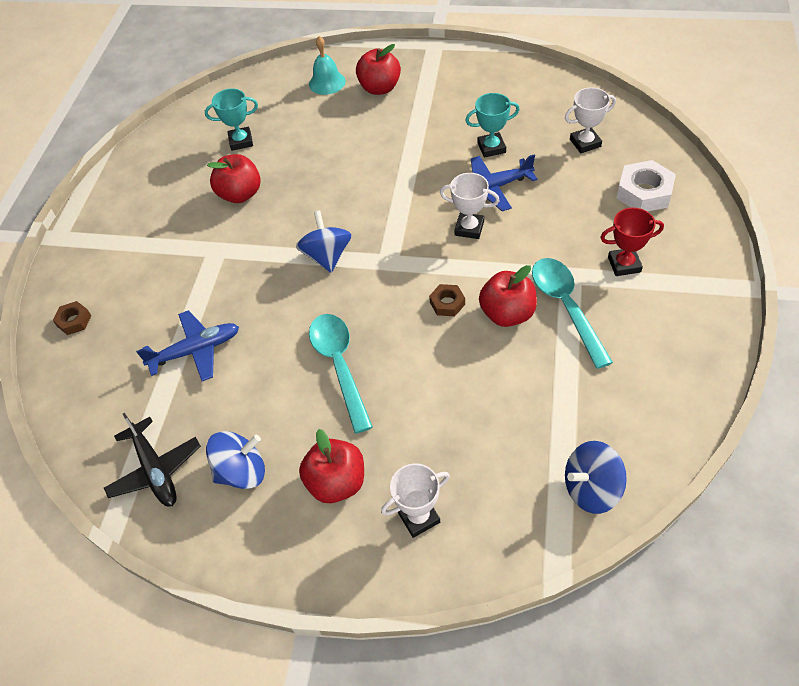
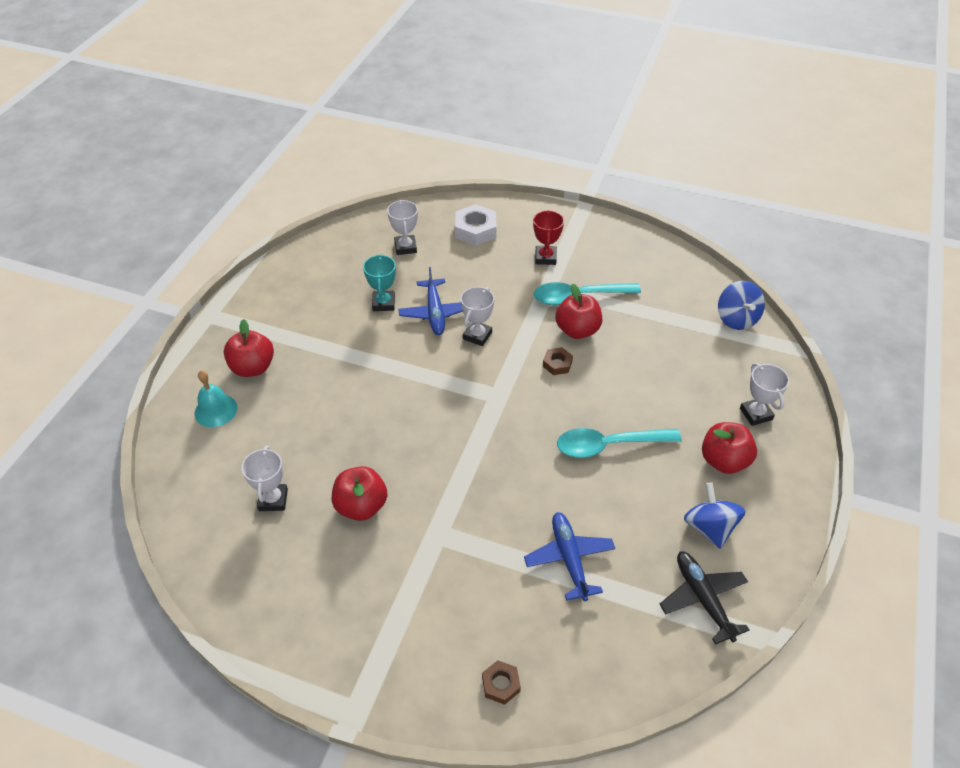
camera: 85 degrees left, 5 degrees down
(155, 470) = (703, 599): black plane -> black plane turned 90 degrees counterclockwise
(241, 141) = (273, 500): turquoise trophy -> white trophy
(327, 256) = (477, 439): blue spinning top -> none

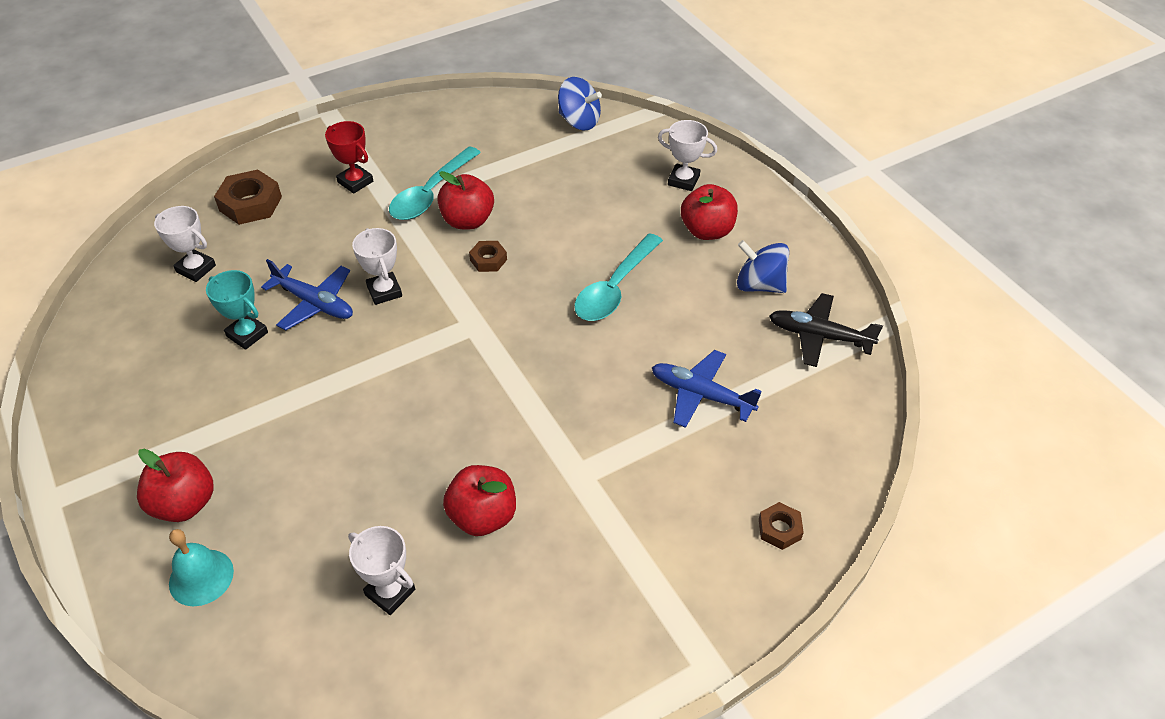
camera: 50 degrees left, 0 degrees up
(475, 230) = (250, 204): white nut -> brown nut

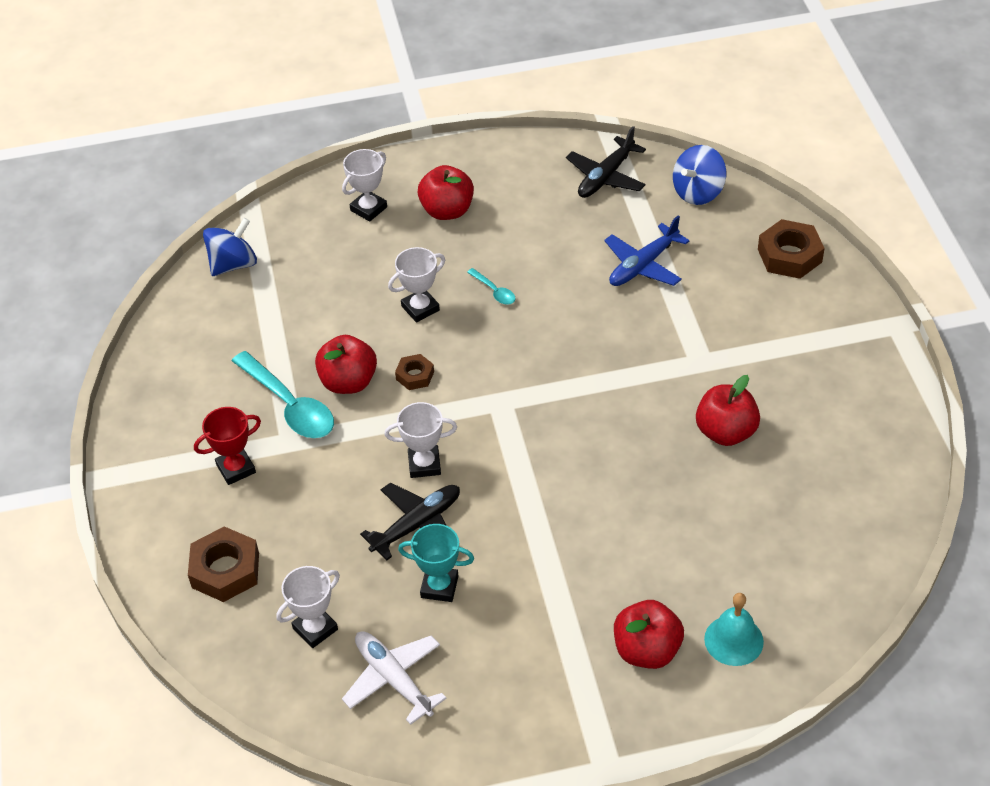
camera: 70 degrees left, 0 degrees up
(146, 328) = (393, 679): none -> white plane
(247, 334) = (439, 587): turquoise trophy -> turquoise trophy turned 45 degrees clockwise
(314, 303) = (417, 525): blue plane -> black plane
(390, 592) = (784, 505): white trophy -> white trophy (420, 308)
(615, 288) = (494, 291): turquoise spoon -> turquoise spoon, size x0.47
(759, 285) = (531, 195): blue spinning top -> blue spinning top (698, 192)
(779, 529) = (789, 255): brown nut -> brown nut, size x1.76

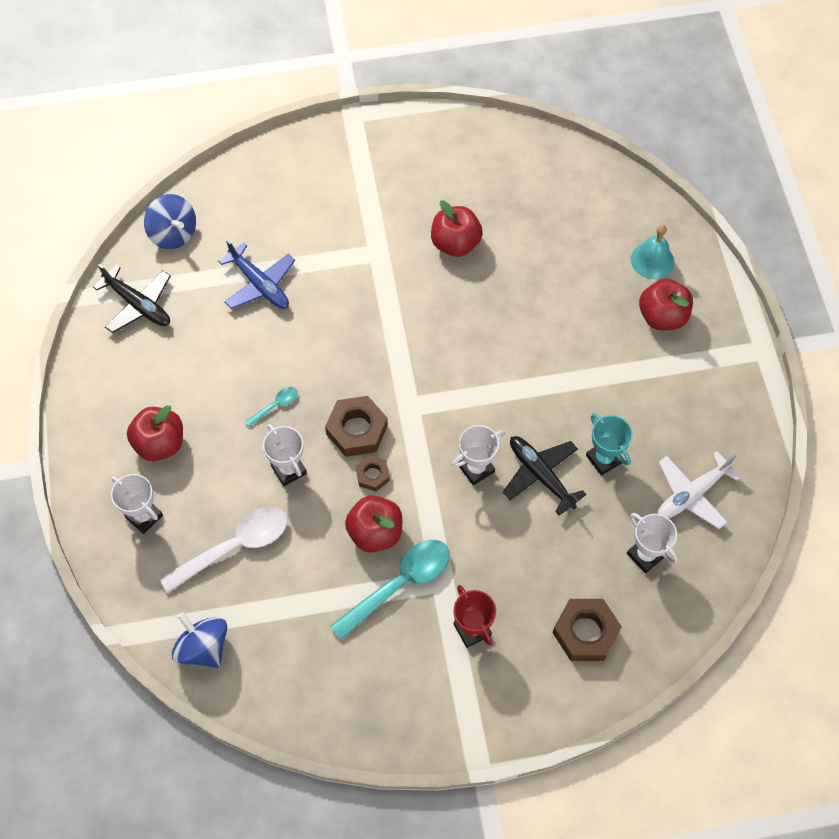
camera: 90 degrees left, 15 degrees up
(335, 276) = (234, 546): none -> white spoon
(424, 464) = (476, 468): white trophy -> white trophy turned 60 degrees clockwise
(439, 587) = (604, 459): turquoise trophy -> turquoise trophy turned 45 degrees counterclockwise
(789, 255) = (264, 176): brown nut -> brown nut (357, 430)

